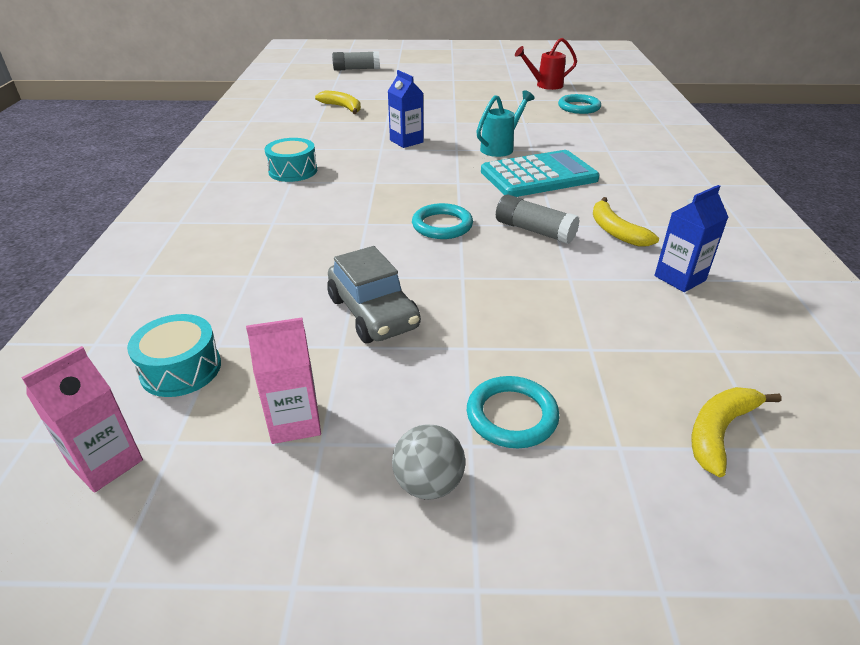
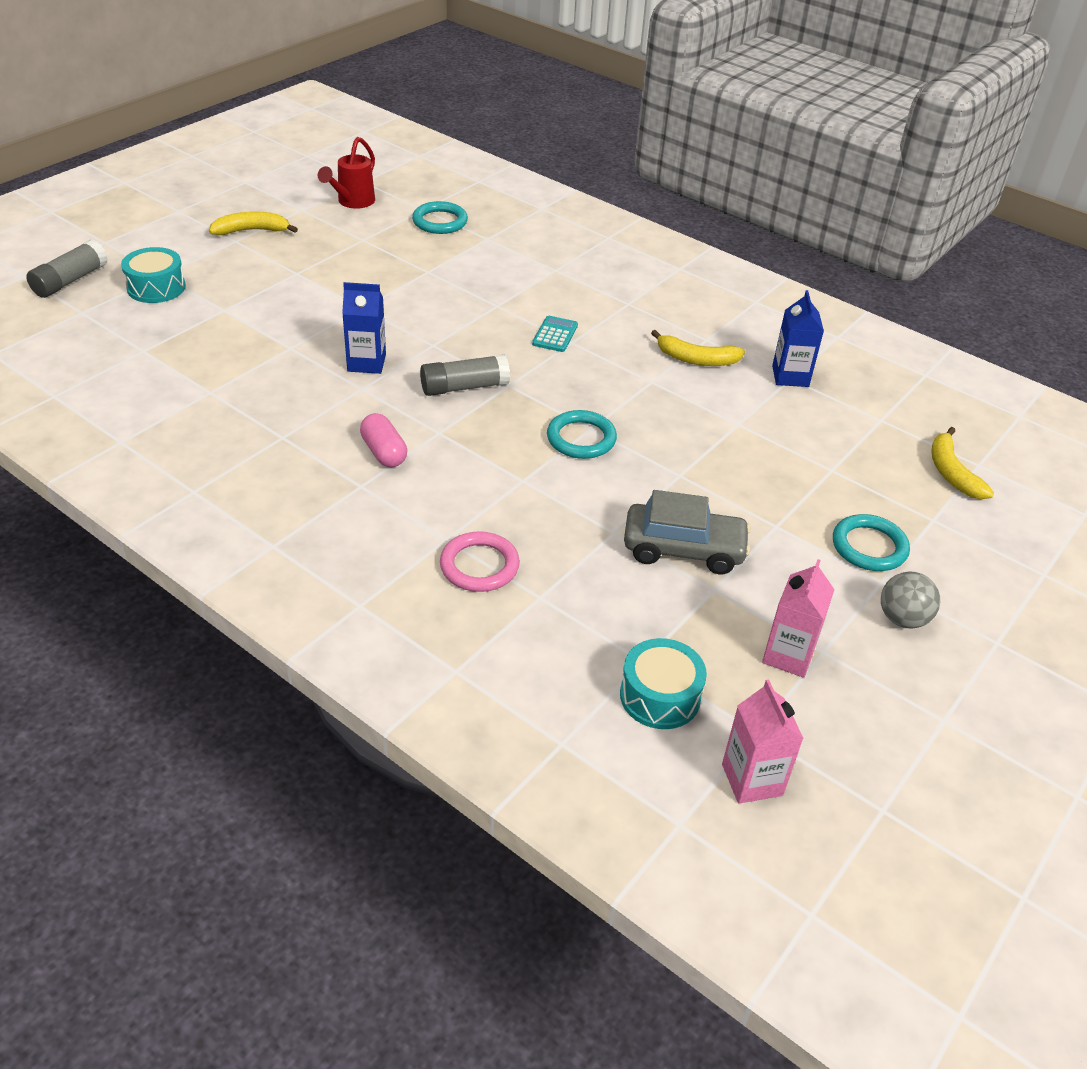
camera: 55 degrees left, 5 degrees up
(257, 242) = (479, 566): none -> pink ring
(293, 171) = (334, 472): turquoise drum -> turquoise drum (156, 287)
(331, 175) = (384, 452): none -> pink capsule
(342, 107) = (194, 355): yellow banana -> yellow banana (251, 231)
(501, 148) = (467, 318): turquoise watering can -> none
(534, 231) = (649, 397): grey glue stick -> grey glue stick (464, 387)
(538, 176) = (555, 335): turquoise calculator -> turquoise calculator, size x0.43

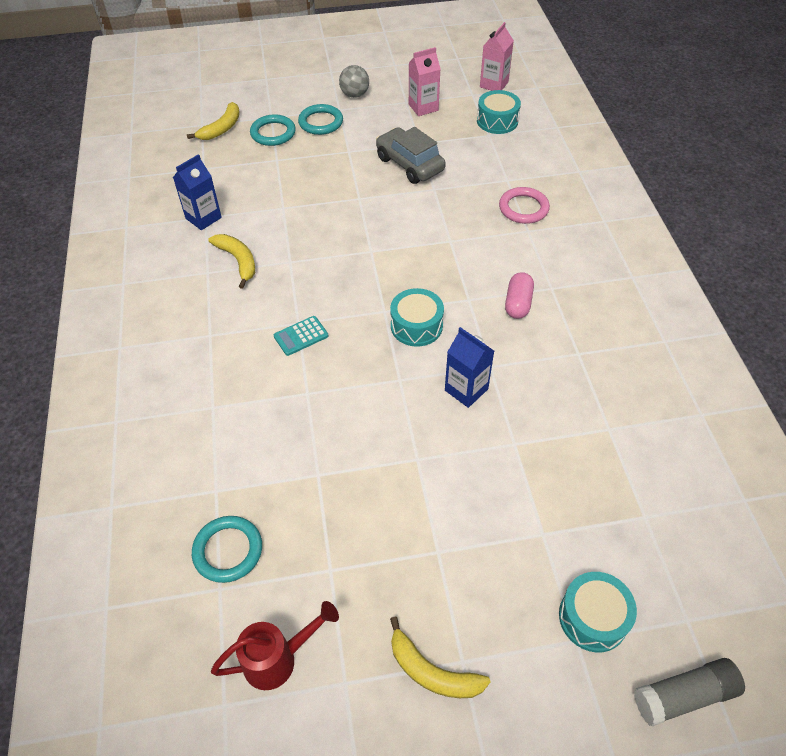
camera: 135 degrees left, 10 degrees up
(464, 387) = (416, 326): grey glue stick -> turquoise drum
(581, 438) = (385, 247): turquoise ring -> turquoise ring (273, 133)

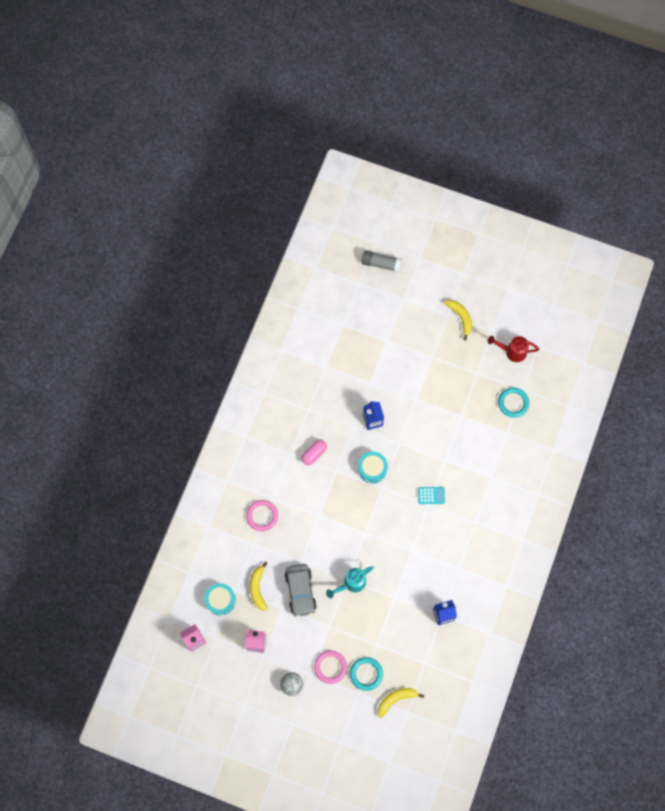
camera: 150 degrees left, 20 degrees up
(238, 261) = (439, 567): yellow banana -> yellow banana (258, 588)
(321, 122) = (330, 667): turquoise ring -> pink ring
(350, 196) = (351, 584): none -> turquoise watering can
(593, 617) = (391, 302): turquoise drum -> none

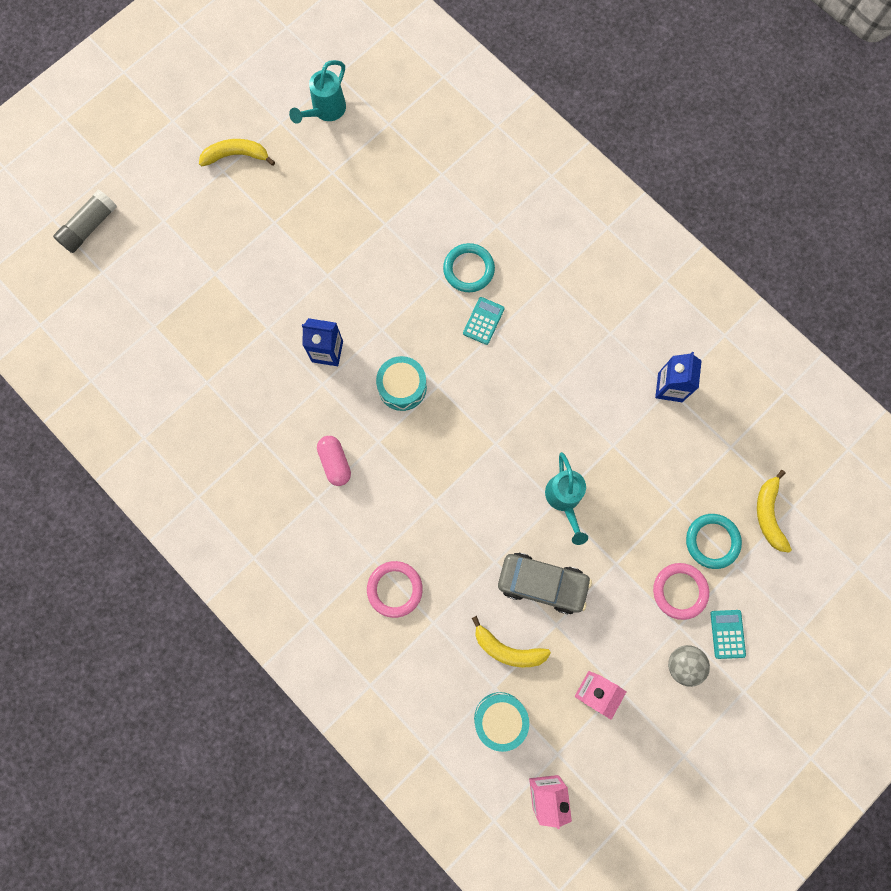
camera: 65 degrees left, 5 degrees up
(319, 702) = (727, 634): none -> turquoise calculator
(512, 351) = (325, 111): red watering can -> turquoise watering can
(513, 403) = (402, 145): turquoise ring -> turquoise ring (468, 269)

